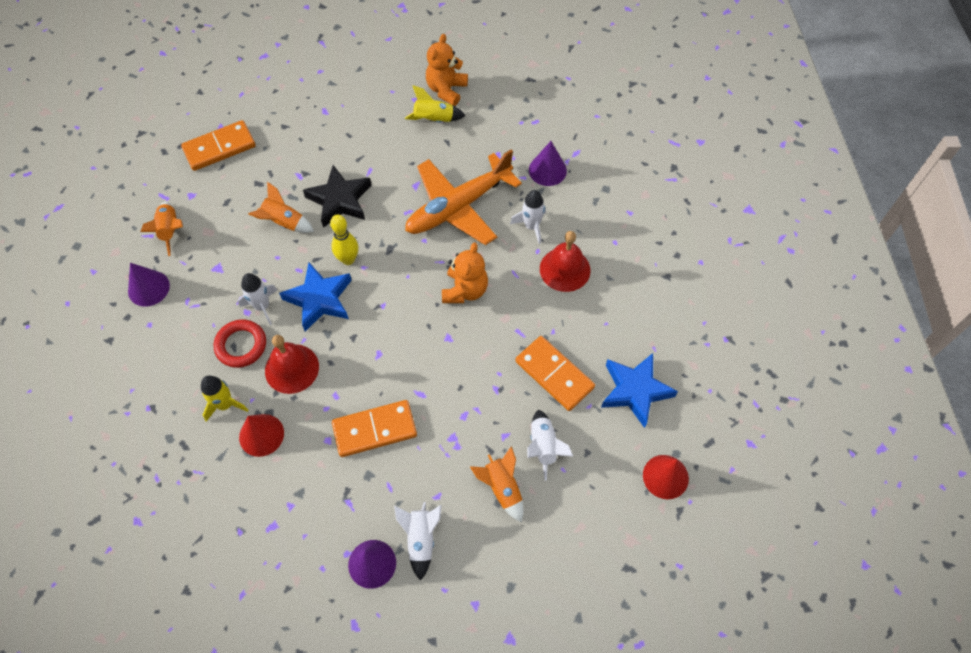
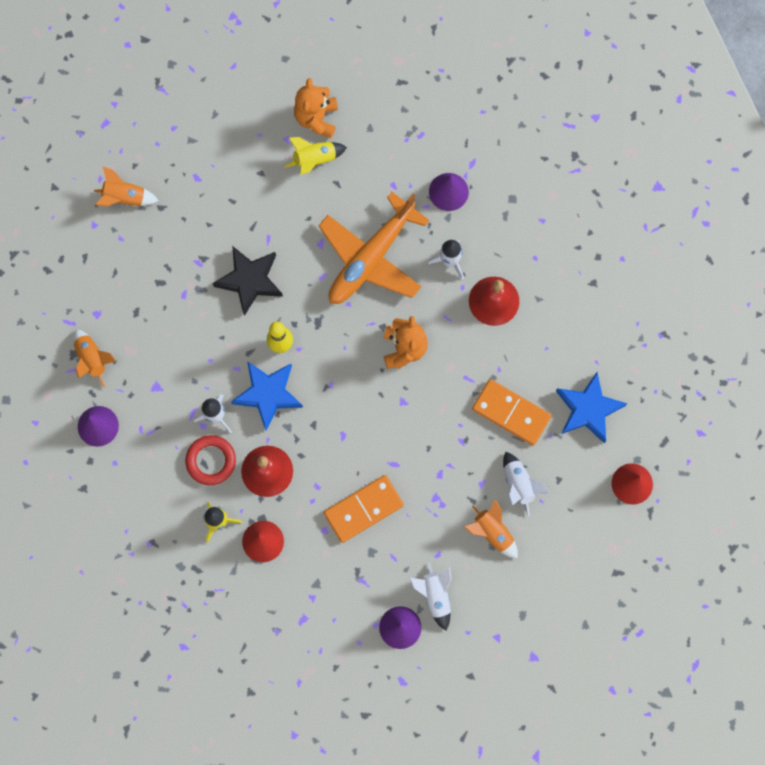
camera: 15 degrees left, 15 degrees up
(219, 147) = (103, 251): orange domino -> none
(284, 222) = (203, 320): orange rocket -> orange rocket (125, 198)

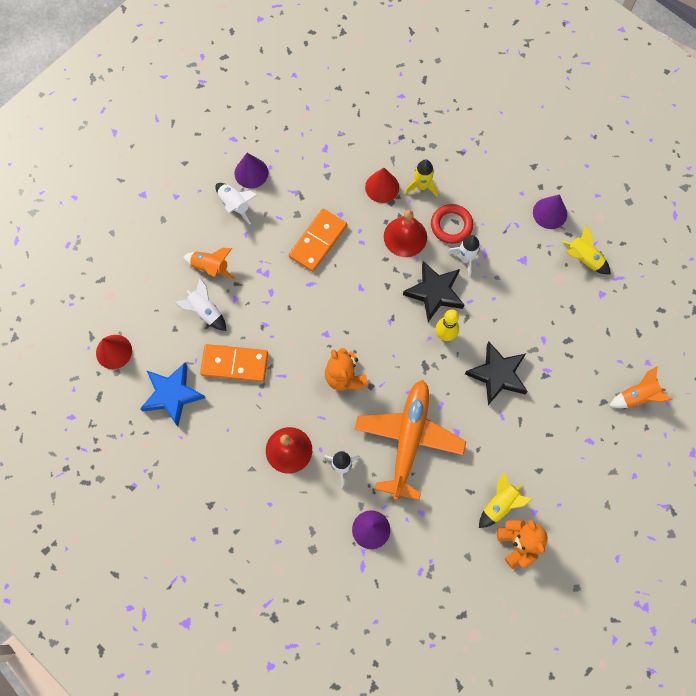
camera: 155 degrees right, 5 degrees down
(92, 359) = (583, 259): orange rocket -> yellow rocket
(268, 394) = (434, 292): blue star -> black star

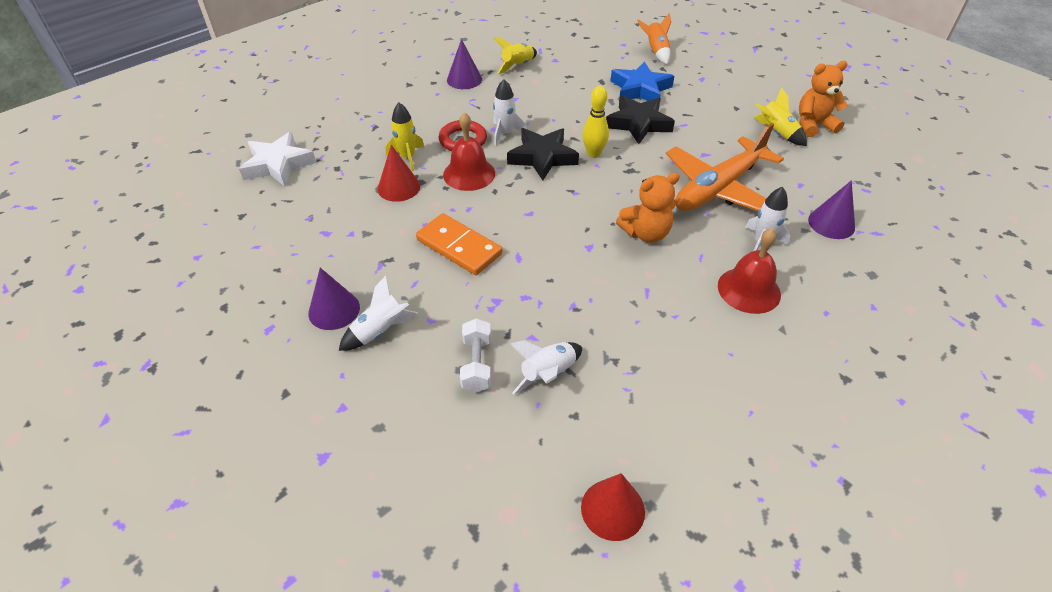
camera: 85 degrees left, 25 degrees down
(172, 395) = (684, 421): blue star -> blue star (640, 89)
(211, 267) = (477, 364): orange rocket -> white dumbbell
(234, 364) = (631, 341): orange domino -> none
(401, 94) = (278, 164): none -> white star
(408, 440) = (719, 188): orange plane -> orange plane turned 60 degrees counterclockwise

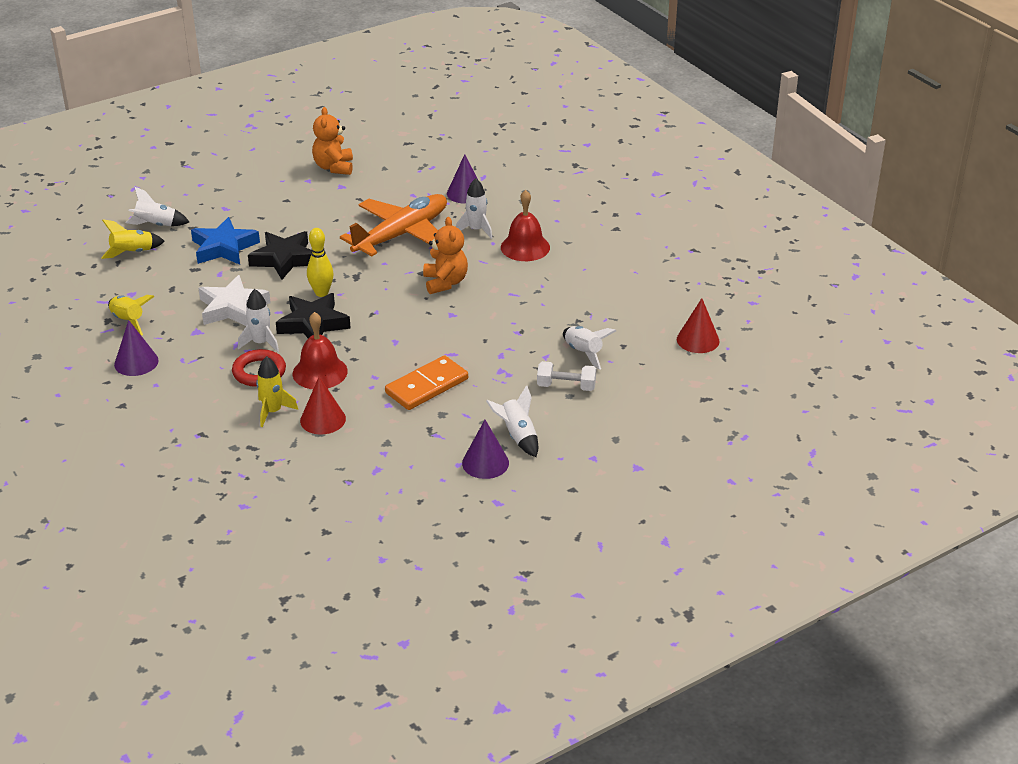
camera: 80 degrees left, 10 degrees down
(278, 164) = (242, 508): white star -> white star (232, 308)
(656, 52) = (156, 225): orange rocket -> white rocket
(719, 188) = (401, 235): orange plane -> orange plane turned 105 degrees counterclockwise
(776, 133) = (336, 188): yellow rocket -> yellow rocket (132, 253)

